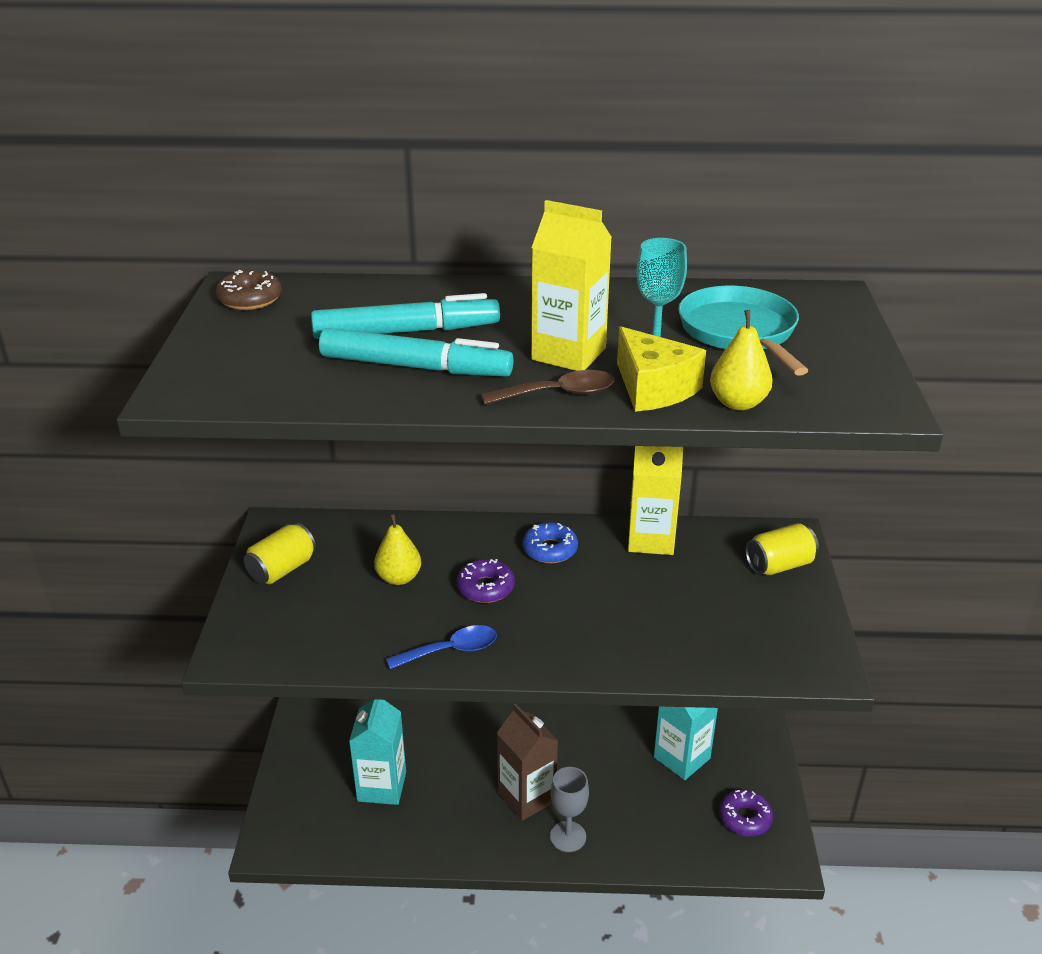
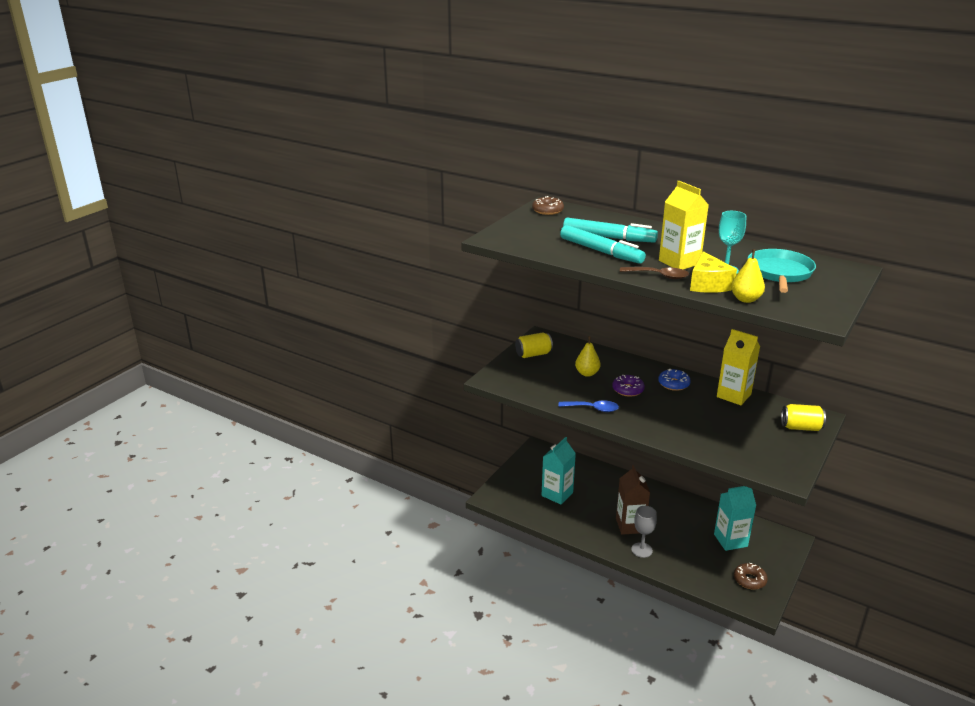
camera: 30 degrees right, 5 degrees down
(745, 818) = (749, 580): purple donut -> brown donut

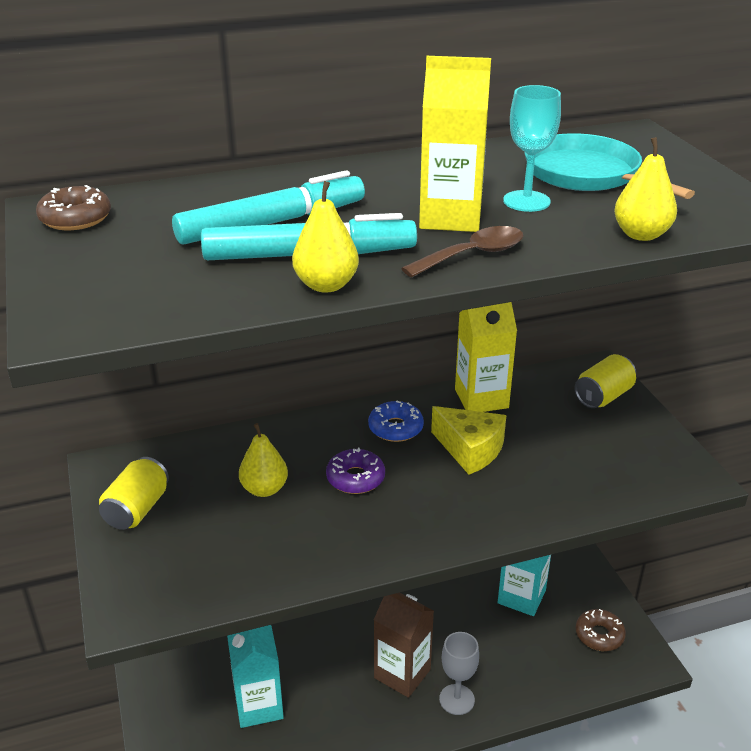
camera: 50 degrees left, 5 degrees up
(587, 262) = (326, 285): none -> yellow pear
(593, 409) = (356, 547): blue spoon -> none
(708, 284) = (556, 235): yellow cheese -> yellow cheese (470, 450)

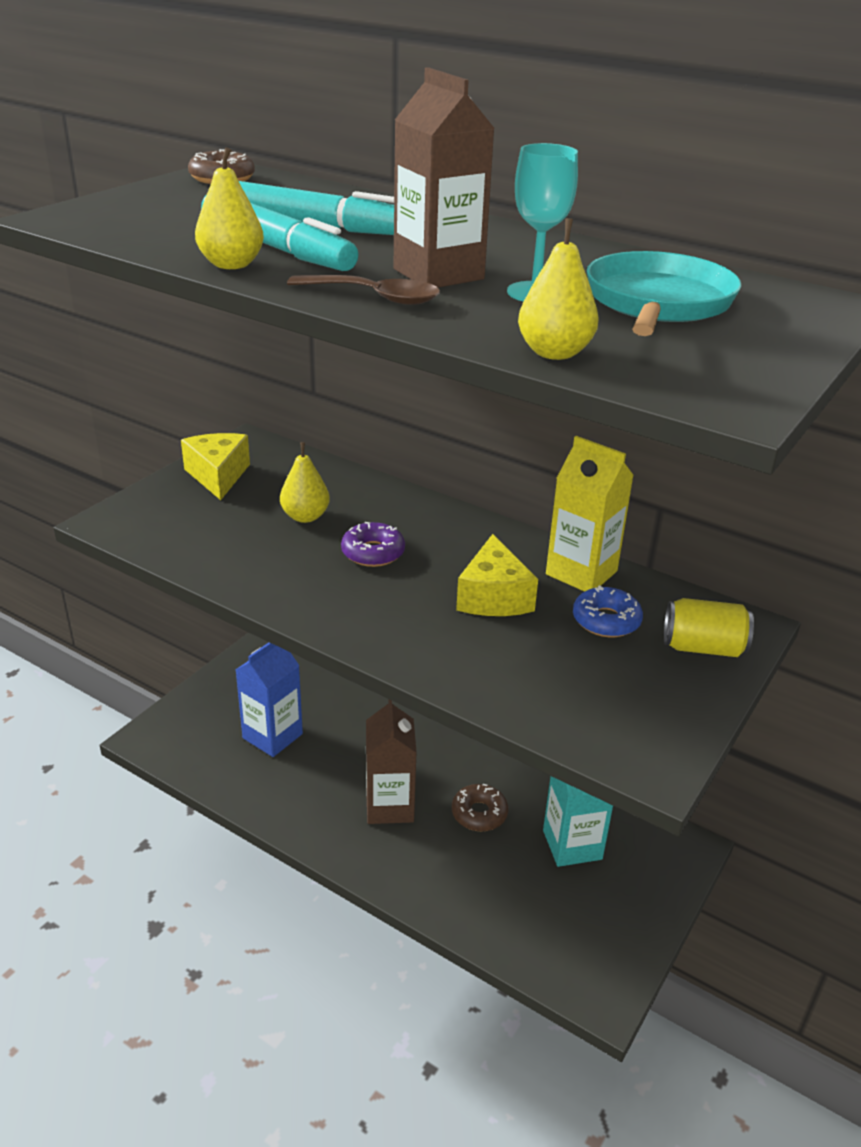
camera: 50 degrees right, 0 degrees up
(137, 509) = (218, 476): yellow can -> yellow cheese
(259, 705) = (272, 736): turquoise carton -> blue carton
(395, 428) = (468, 544): blue donut -> blue donut (606, 621)
(450, 218) = (438, 274): yellow carton -> brown carton
(457, 699) = (398, 859): grey goblet -> none
(599, 635) = (592, 934): brown donut -> brown donut (479, 813)

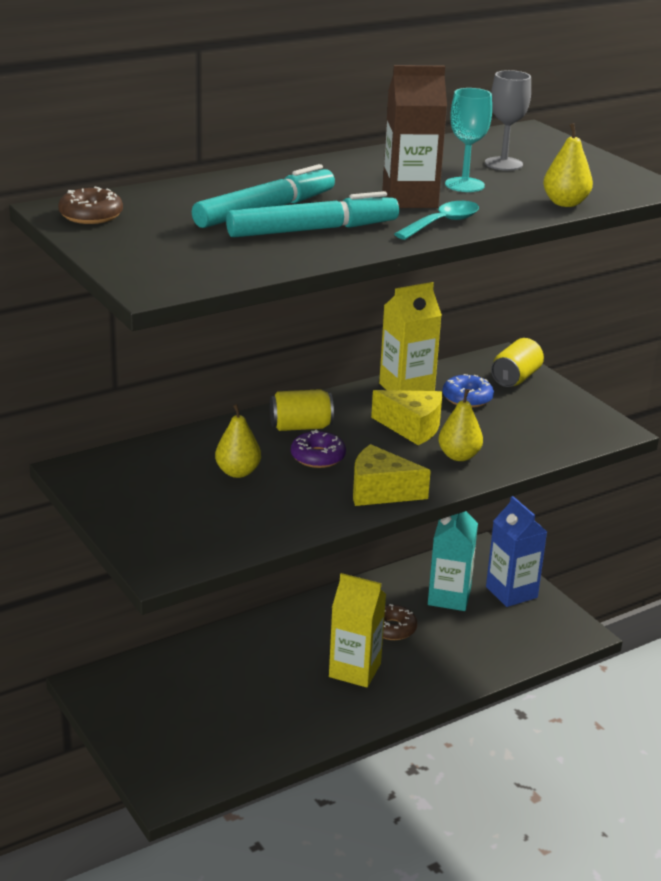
camera: 65 degrees left, 5 degrees down
(218, 476) = (126, 498): yellow cheese -> yellow cheese (380, 491)
(231, 265) = (340, 248): yellow pear -> yellow pear (459, 456)
(272, 736) = (224, 712): blue carton -> blue carton (511, 592)
(375, 297) = (443, 223): brown spoon -> turquoise spoon
(389, 806) = (355, 670): brown carton -> yellow carton
(426, 528) = (300, 427): none -> yellow can
(658, 303) = (503, 164): turquoise pan -> grey goblet

